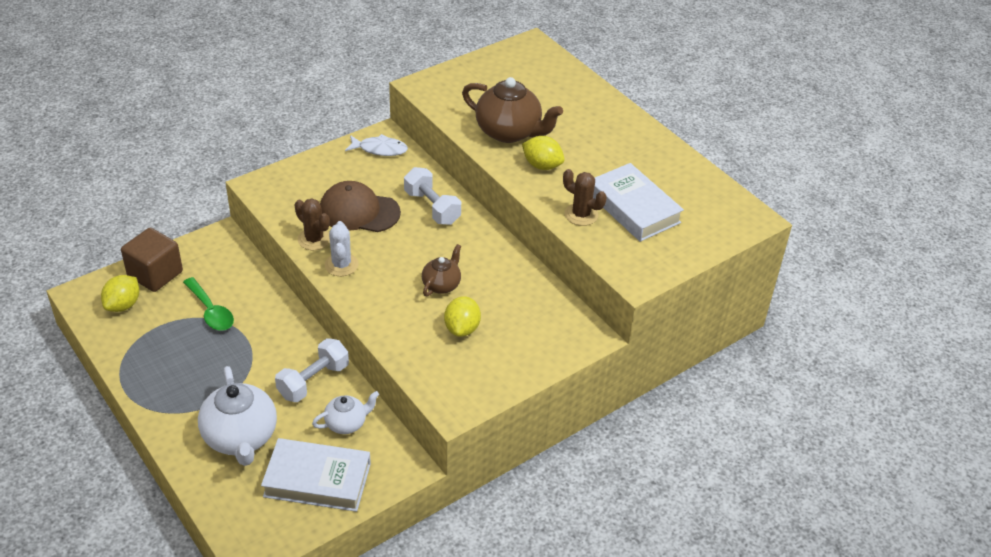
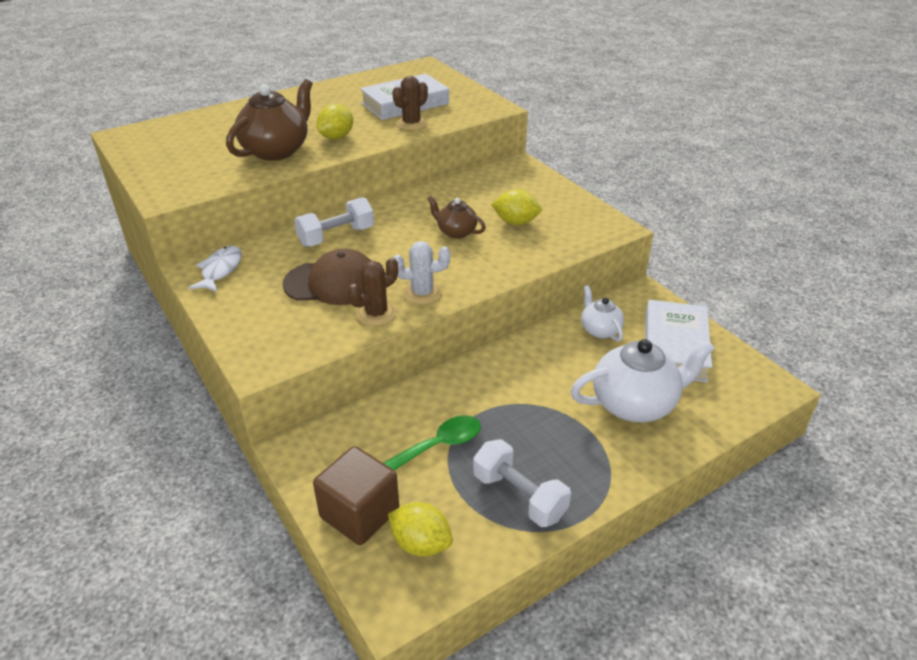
camera: 85 degrees left, 5 degrees down
(313, 381) = (546, 354): white dumbbell -> white dumbbell (519, 496)
(359, 211) = (332, 283): brown cap -> brown cap turned 105 degrees counterclockwise

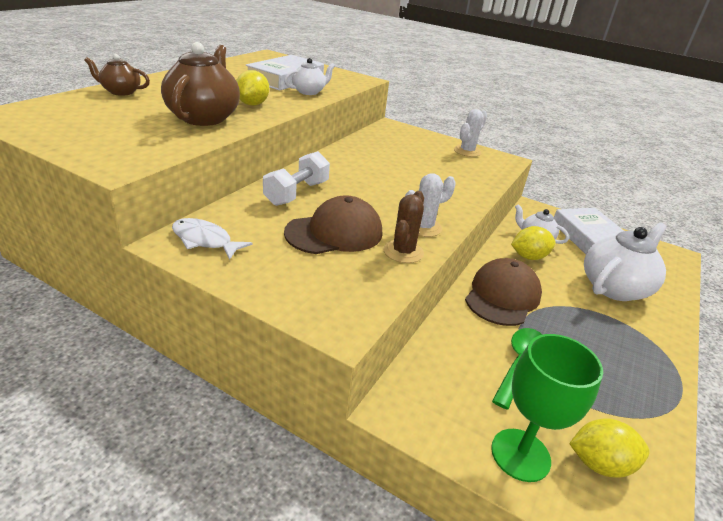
camera: 30 degrees left, 5 degrees down
(220, 270) = (205, 240): white fish -> white fish turned 45 degrees counterclockwise
(359, 513) = (520, 454): brown cube -> green goblet
(411, 124) = (309, 92): brown cactus -> white teapot
(456, 232) = (397, 176): brown teapot -> brown teapot (121, 92)
(490, 381) = (502, 296): none -> brown cap
(516, 222) = (434, 164): yellow lemon -> yellow lemon (528, 257)
(519, 496) = (622, 387): white dumbbell -> none
(577, 210) = (467, 151): none -> white cactus

